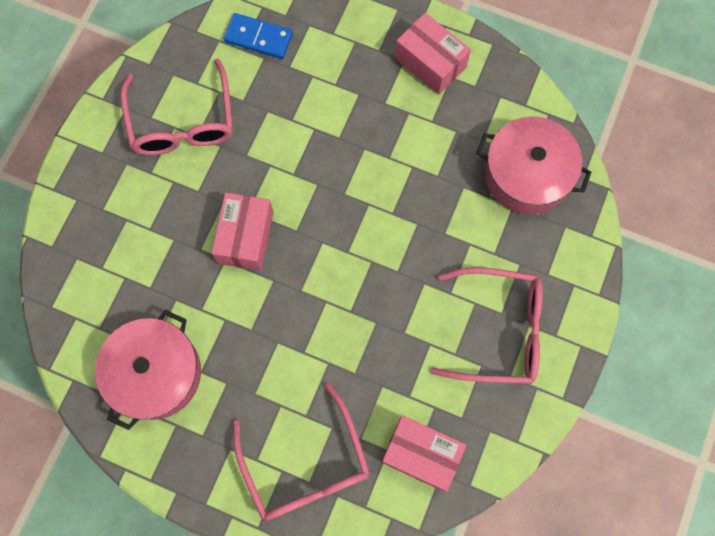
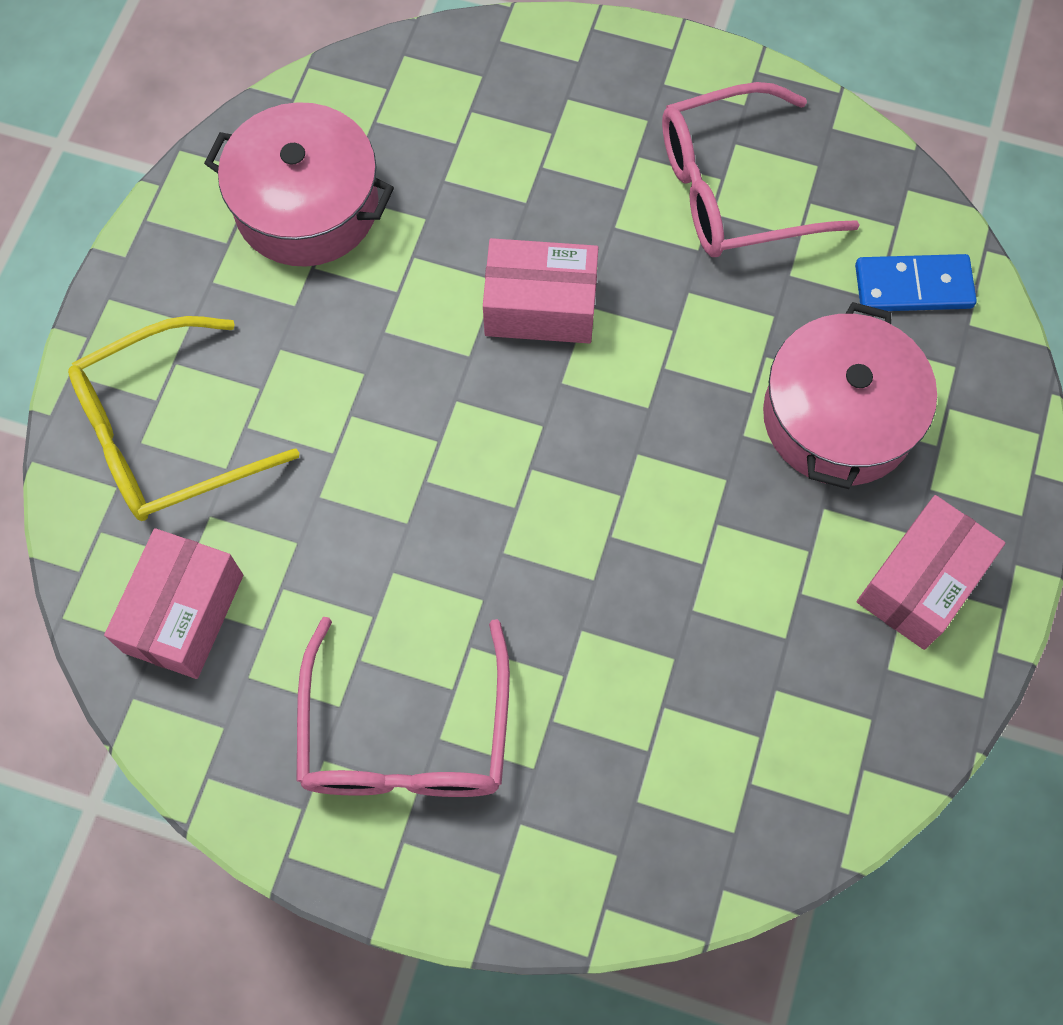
camera: 85 degrees right, 5 degrees down
(258, 38) = (913, 286): blue domino -> blue domino turned 75 degrees clockwise
(305, 464) = (168, 434): pink glasses -> yellow glasses
(527, 174) = (716, 776): pink pot -> pink pot (838, 417)

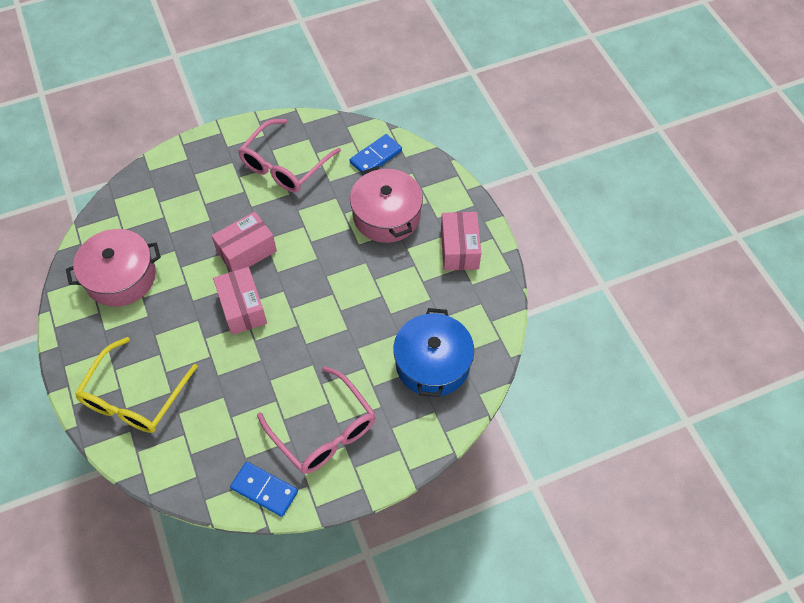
camera: 40 degrees left, 10 degrees down
(184, 613) = (199, 454): pink box -> pink box (242, 308)
(232, 759) = (264, 490): none -> blue domino
(688, 763) = (432, 363): none -> blue pot

